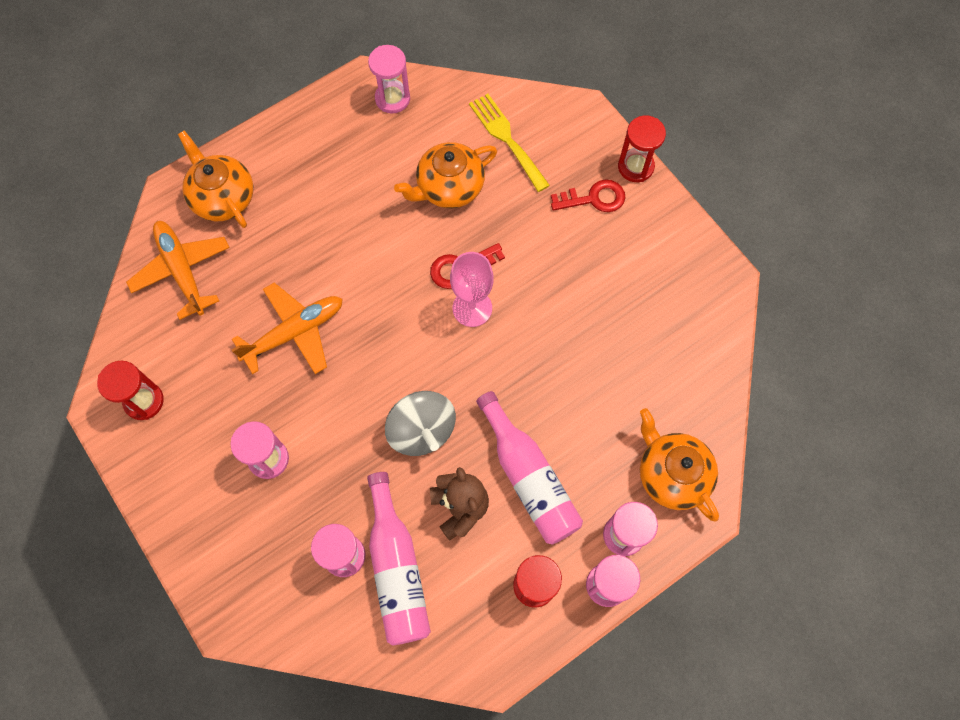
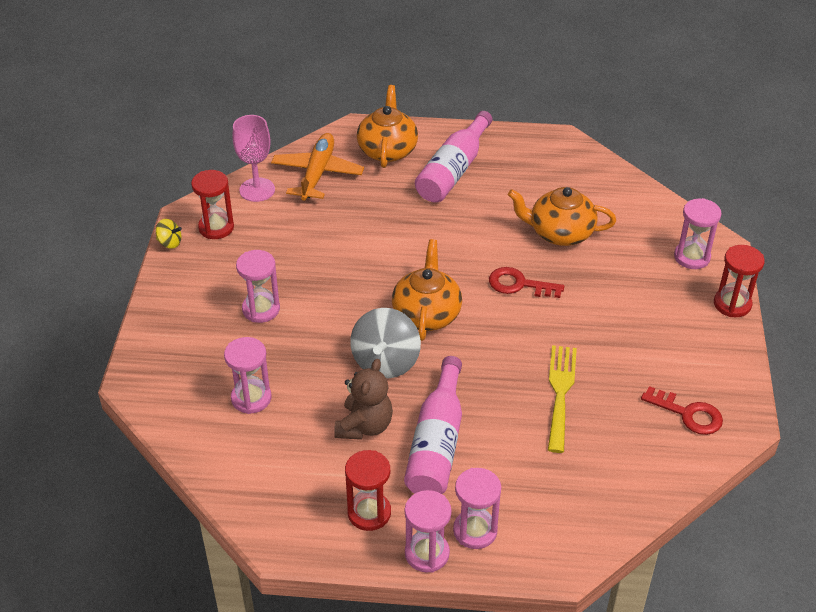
camera: 40 degrees right, 25 degrees down
(115, 451) = (170, 243): none -> yellow spinning top
(295, 332) = (356, 250): orange plane -> none
(392, 98) = (570, 160): pink hourglass -> pink hourglass (692, 257)
(397, 568) = (279, 431): pink bottle -> pink bottle (453, 170)
(472, 308) = (502, 313): pink goblet -> pink goblet (257, 190)
(506, 138) = (637, 229): yellow fork -> yellow fork (560, 392)
(594, 198) = (674, 304): red key -> red key (688, 414)
(671, 474) = (558, 519): orange teapot -> orange teapot (426, 314)

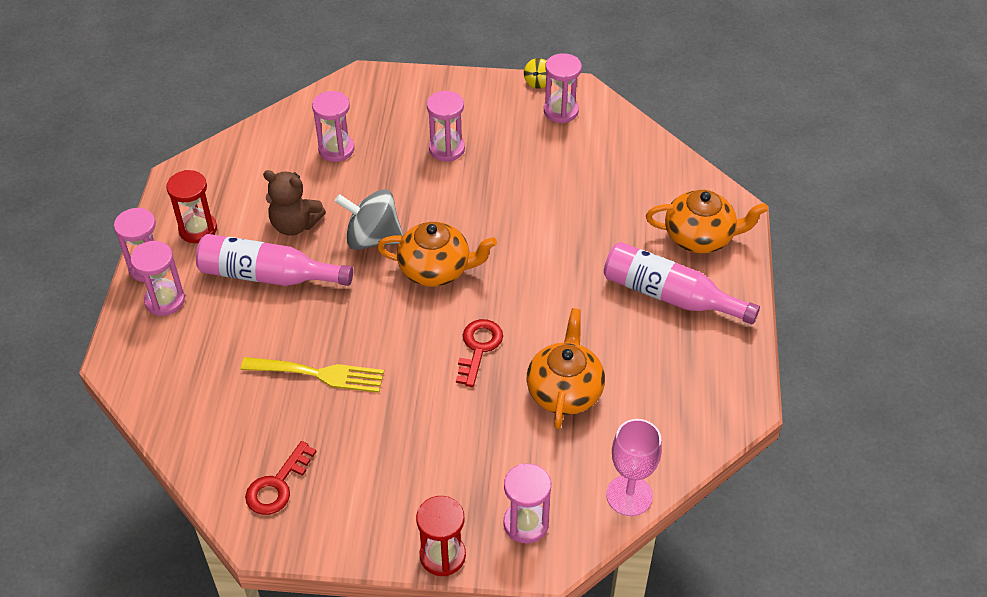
camera: 90 degrees right, 5 degrees up
(216, 227) = (561, 111): red hourglass -> pink hourglass
(257, 190) = (620, 136): pink goblet -> pink goblet (629, 495)
(317, 173) = (652, 180): orange plane -> none

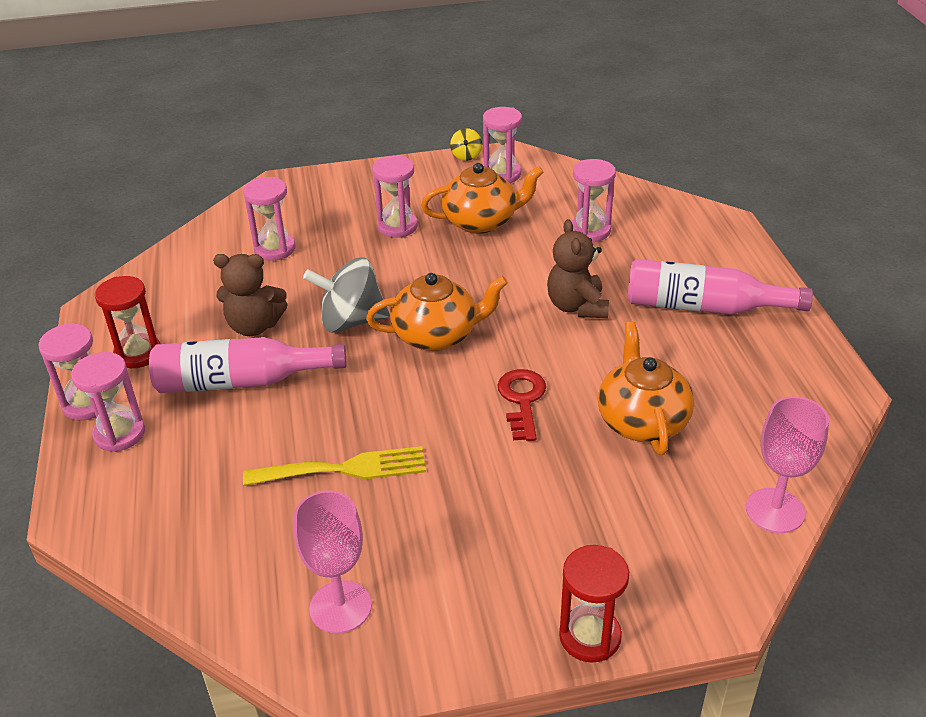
camera: 15 degrees left, 10 degrees down
(277, 485) = (340, 607): red key -> pink goblet
(526, 523) = (672, 572): pink hourglass -> pink hourglass (590, 230)
(563, 269) = (577, 306): none -> brown teddy bear
(700, 237) = (703, 250): orange teapot -> orange teapot (481, 222)

